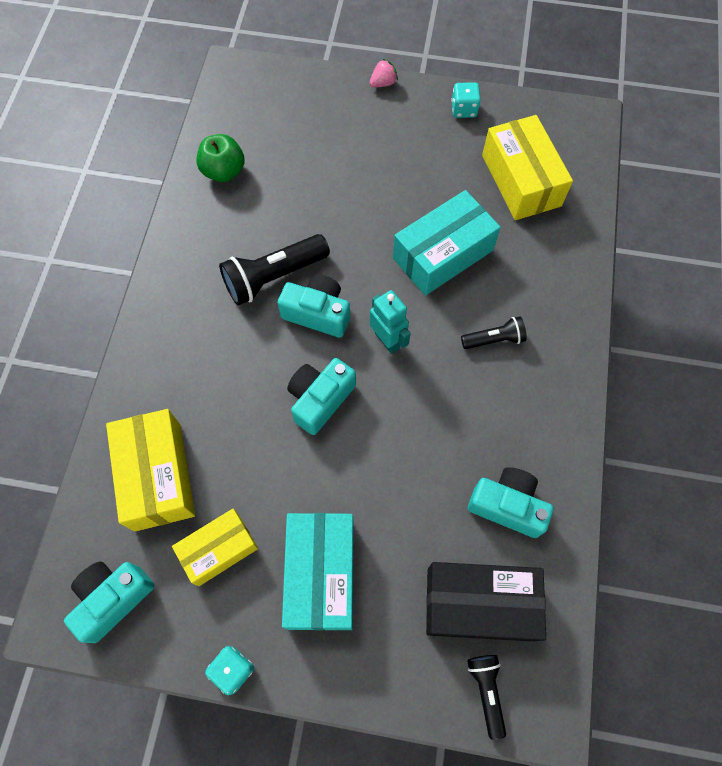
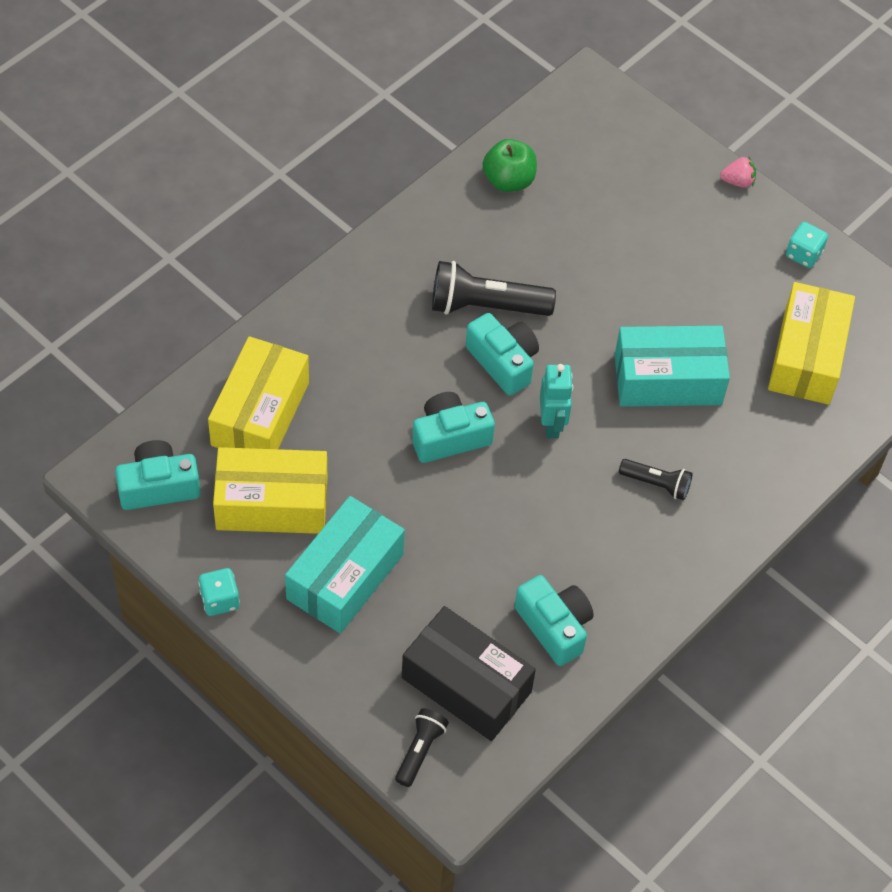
camera: 30 degrees right, 10 degrees down
(219, 549) = (272, 503): yellow box -> yellow box, size x1.52

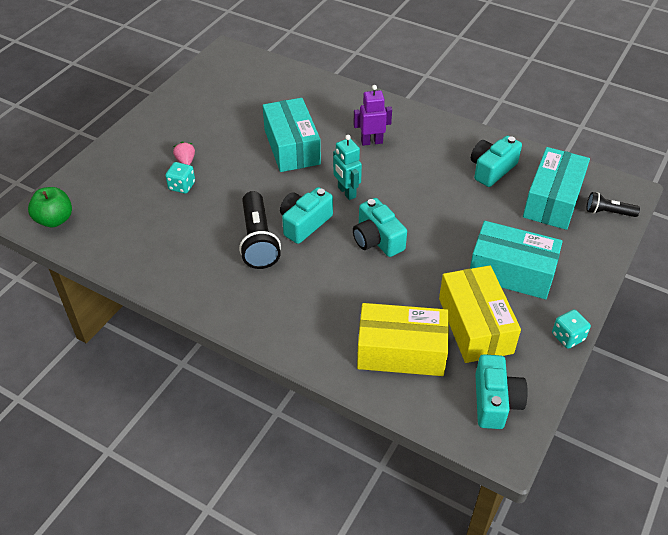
camera: 100 degrees left, 10 degrees down
(158, 486) = (495, 401): turquoise camera -> turquoise camera turned 150 degrees counterclockwise
(466, 684) = (552, 200): black box -> turquoise box
(508, 180) = (136, 248): green apple -> green apple (55, 220)
(552, 424) = (346, 192): turquoise robot -> turquoise robot turned 105 degrees counterclockwise
(656, 484) = (371, 142): black flashlight -> purple robot
(738, 181) = (119, 136): pink strawberry -> pink strawberry (185, 161)
(803, 254) = (175, 103): turquoise dice -> turquoise dice (182, 186)
(806, 356) = (255, 94): yellow box -> none

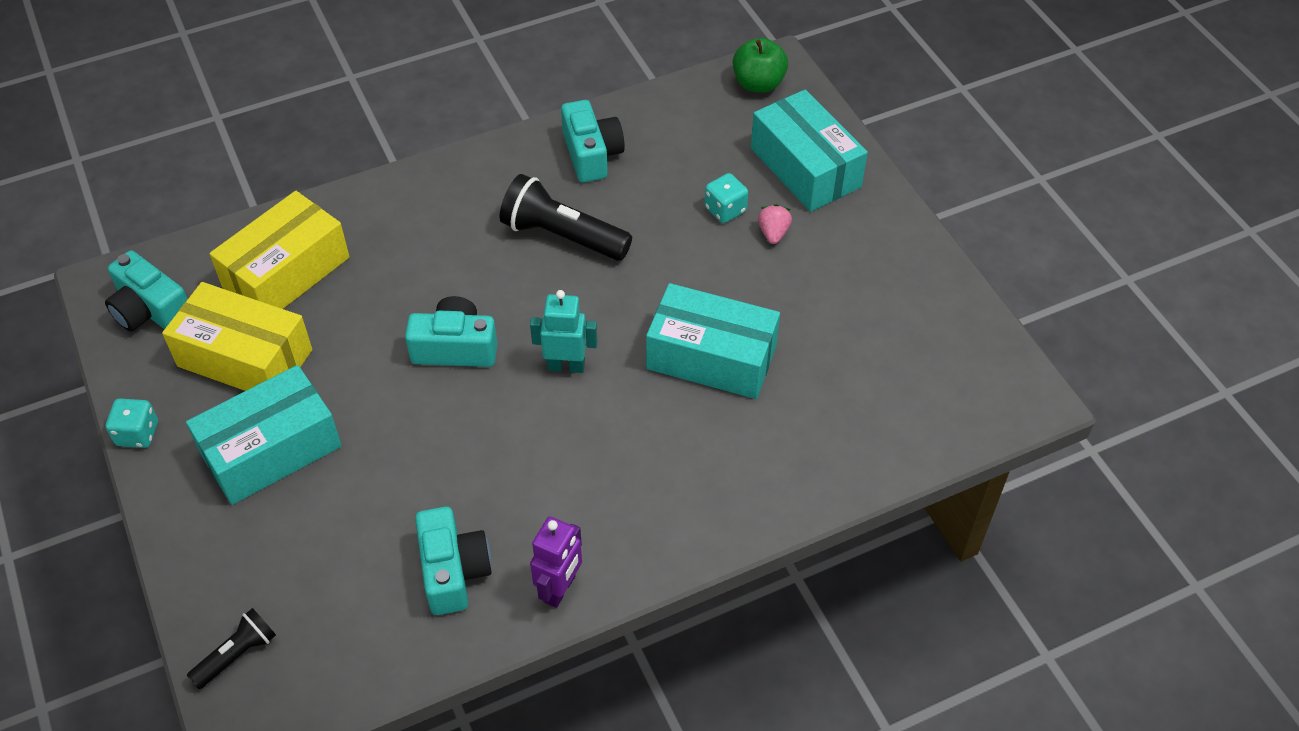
camera: 125 degrees right, 5 degrees up
(185, 161) = (773, 233): pink strawberry -> pink strawberry turned 105 degrees counterclockwise
(304, 223) = (550, 292): turquoise camera -> turquoise camera (591, 154)
(371, 142) = (644, 458): purple robot -> purple robot (560, 589)
(552, 200) = (326, 601): turquoise box -> turquoise box (805, 167)

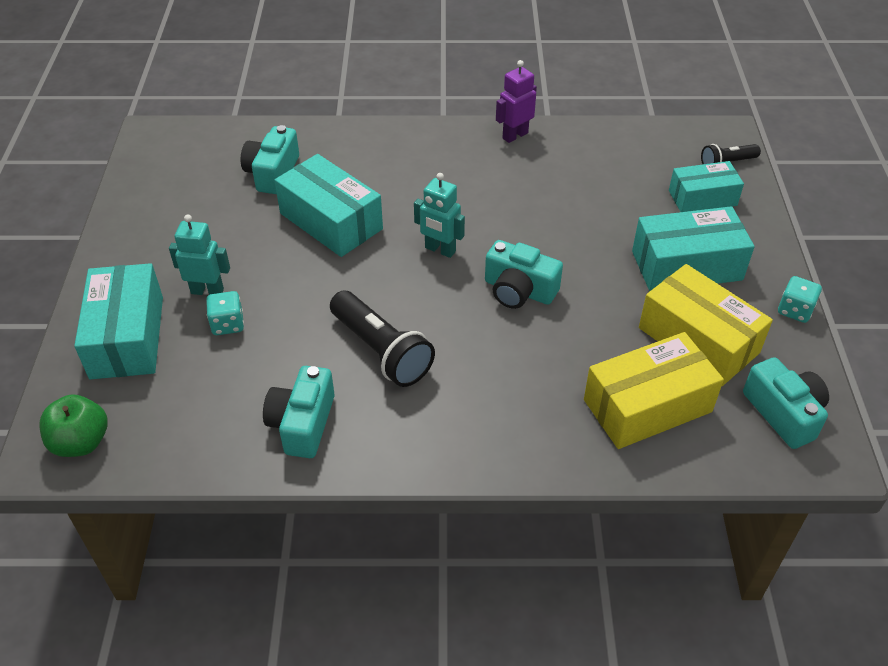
camera: 155 degrees left, 5 degrees down
(265, 570) = (702, 198): none -> turquoise box
(453, 571) = (577, 162): turquoise camera -> turquoise camera (272, 173)
(773, 233) = (207, 291): pink strawberry -> turquoise robot

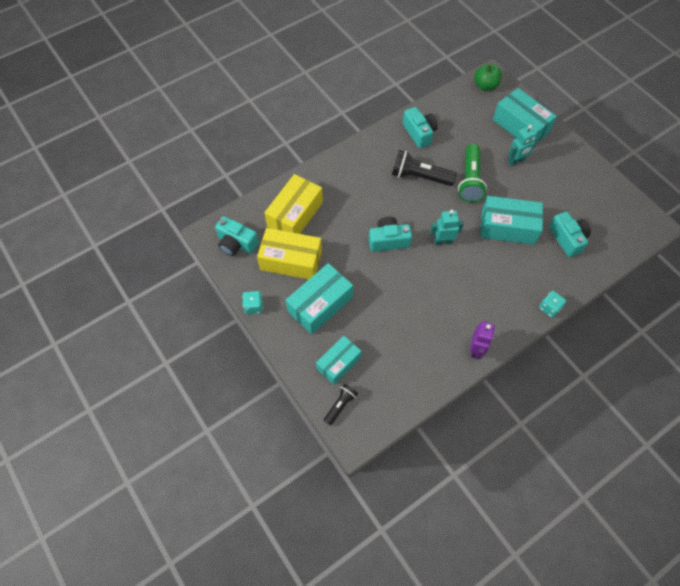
camera: 145 degrees right, 15 degrees up
(227, 324) = (490, 152): turquoise dice -> turquoise dice (549, 308)
(309, 303) = (470, 180): none -> green flashlight

